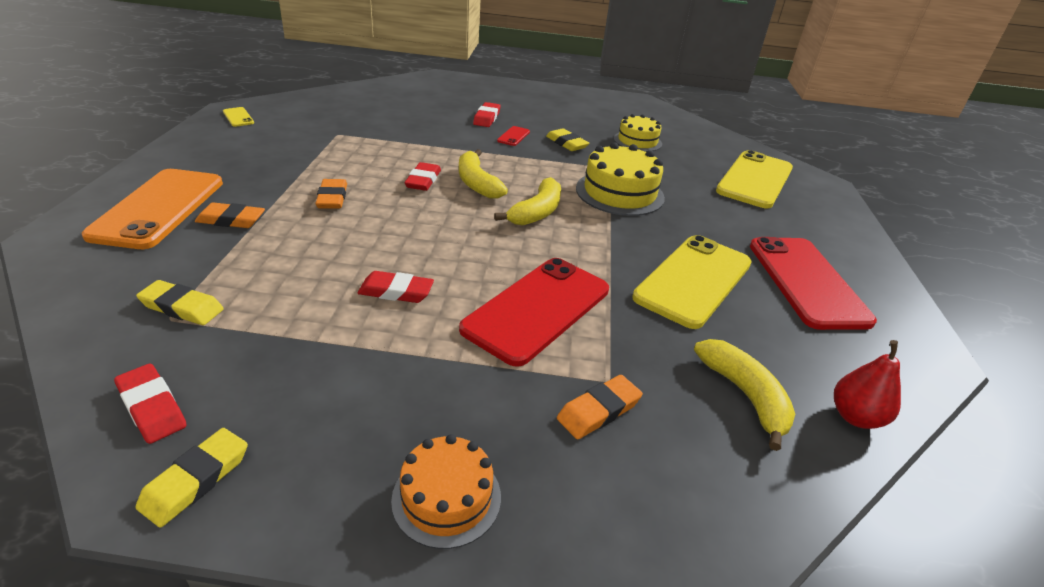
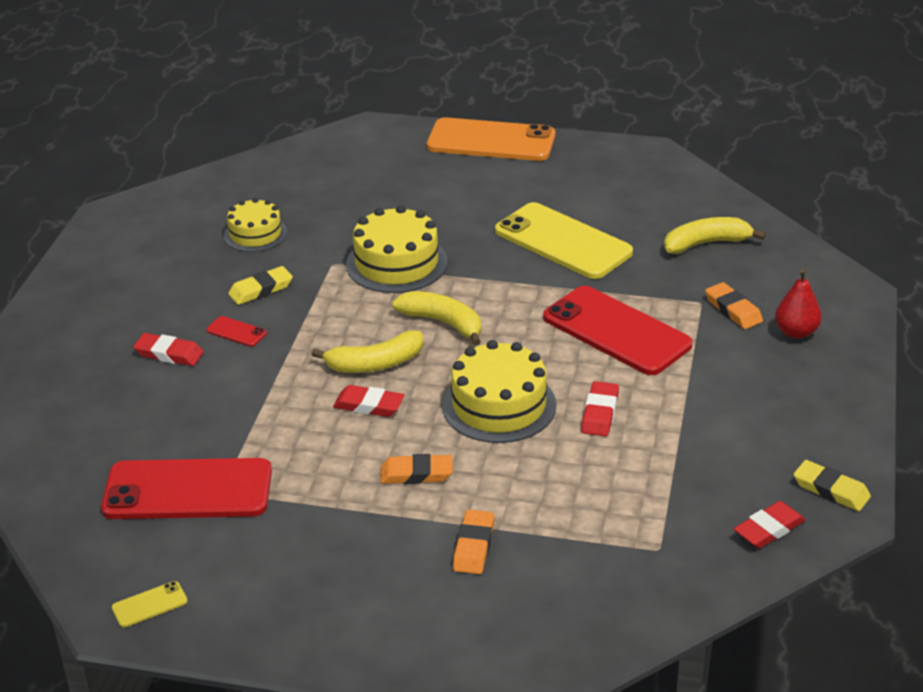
camera: 80 degrees left, 0 degrees up
(158, 208) = (448, 613): orange phone -> orange phone (491, 141)
(182, 307) = (641, 544): yellow eraser -> none
(416, 236) = (499, 405): none -> yellow cake
(446, 497) = (822, 378): orange cake -> none
(755, 180) = (362, 169): yellow phone -> none
(807, 282) = (559, 183): red phone -> red phone (188, 490)
(855, 417) = (719, 202): red pear -> red pear (796, 332)

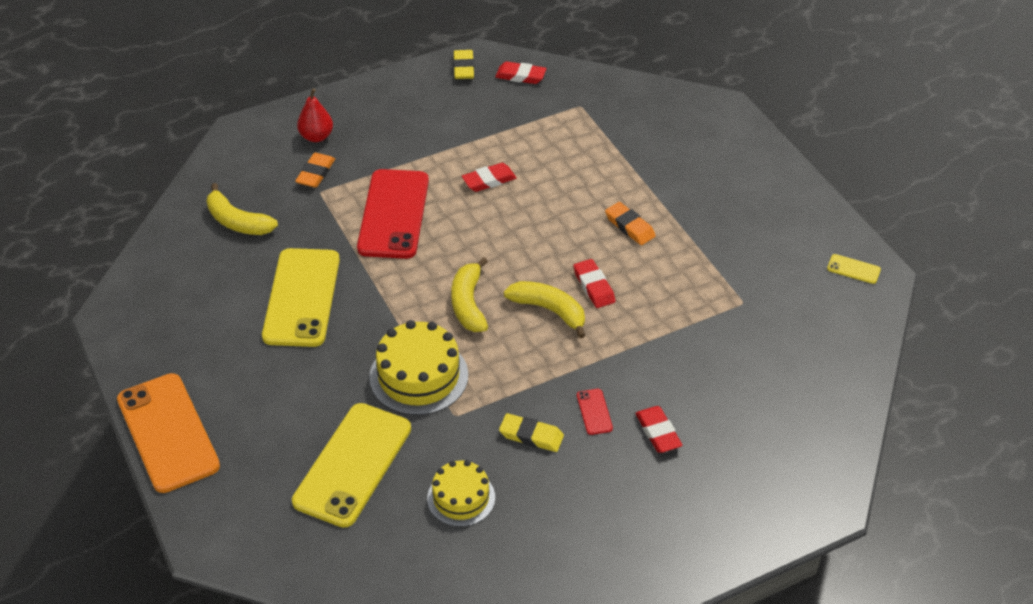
camera: 130 degrees left, 10 degrees up
(188, 490) = (761, 318): red phone -> none
(353, 202) = (353, 464): none -> yellow phone
(473, 546) = (658, 171): orange eraser -> none
(499, 405) = (528, 227): yellow cake -> none

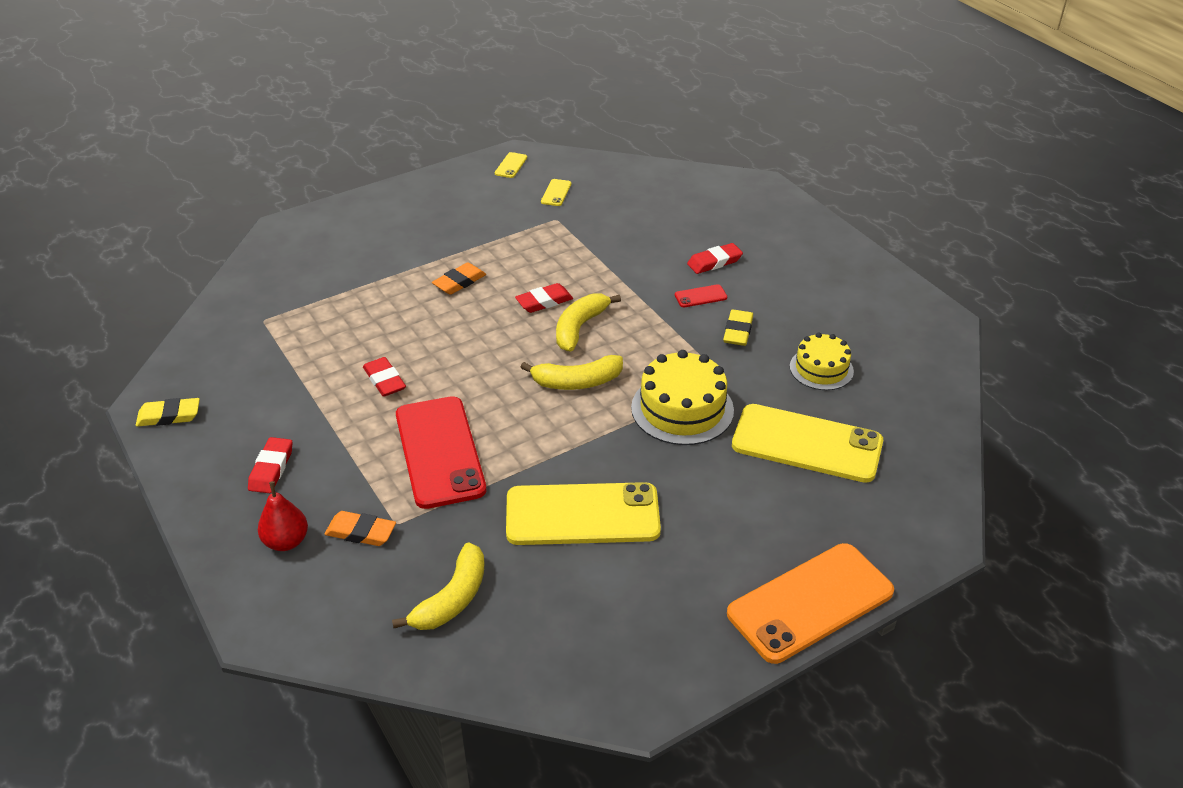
camera: 95 degrees left, 5 degrees down
(393, 214) = (439, 452): red phone -> red phone turned 75 degrees clockwise
(520, 76) = (198, 367): red eraser -> red eraser (271, 469)
(797, 305) = (556, 193): none -> yellow phone

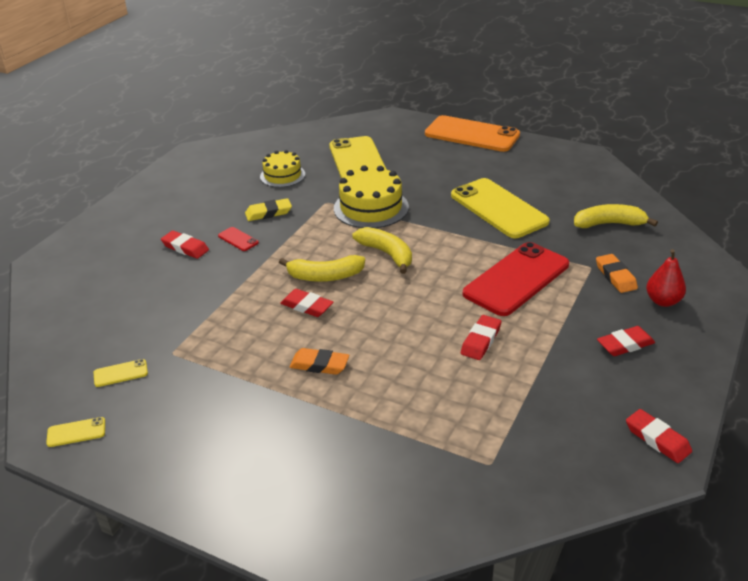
camera: 120 degrees left, 5 degrees down
(169, 416) = (657, 439): yellow eraser -> red eraser

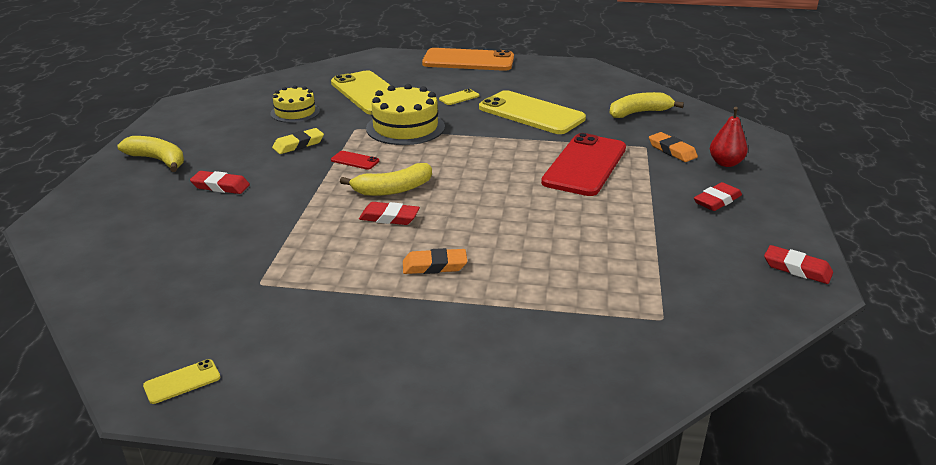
camera: 20 degrees left, 5 degrees down
(120, 373) = (207, 313): yellow phone -> yellow phone (459, 97)
(238, 239) = (278, 171): red phone -> red phone (355, 160)
(387, 254) = (446, 162): yellow banana -> yellow banana (158, 160)
(481, 340) = (584, 218): red eraser -> none

